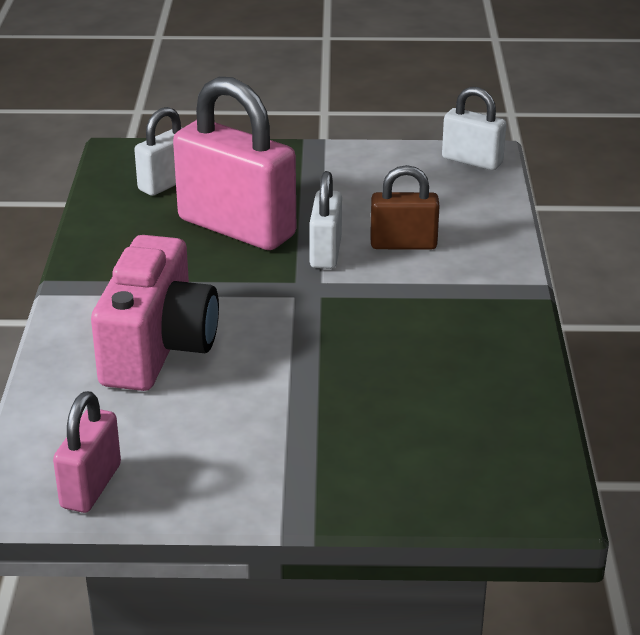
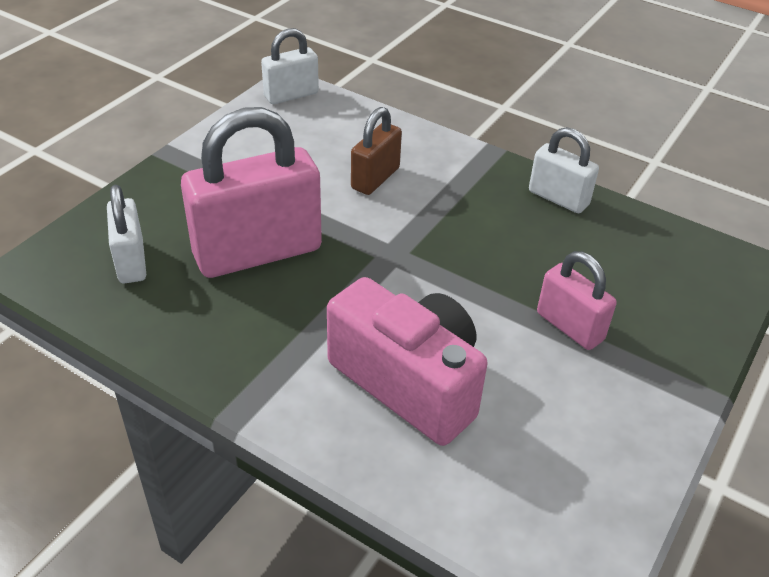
camera: 60 degrees left, 10 degrees up
(91, 486) = (595, 517): pink padlock -> pink padlock (569, 326)
(326, 252) = (348, 221): white padlock -> white padlock (558, 198)

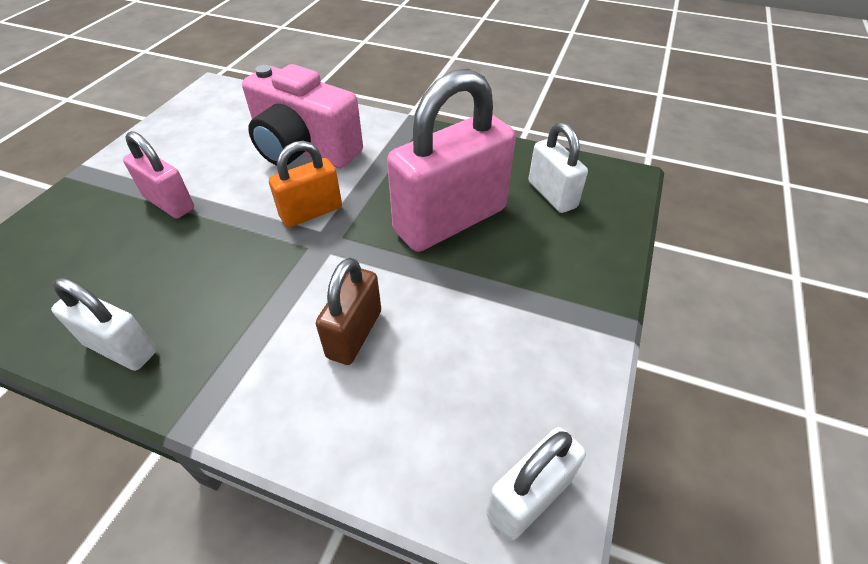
camera: 170 degrees right, 5 degrees up
(404, 286) = (311, 212): none -> orange padlock

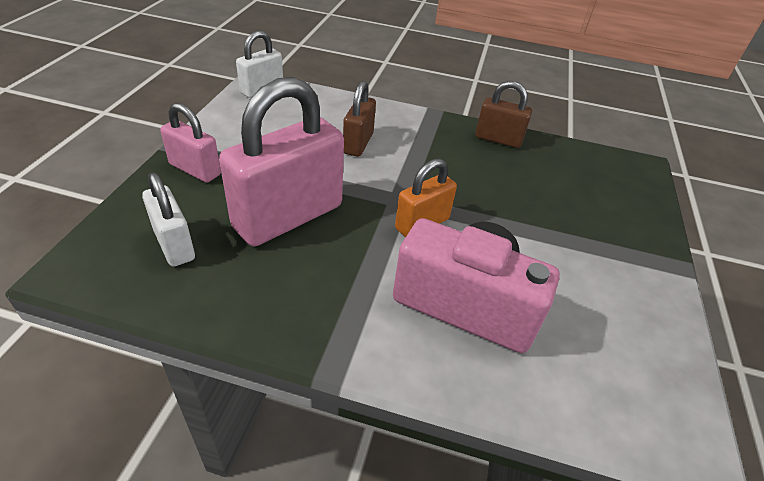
camera: 170 degrees right, 5 degrees down
(121, 348) = (498, 139): white padlock -> brown padlock
(169, 203) = (559, 232): pink padlock -> pink padlock (195, 169)

